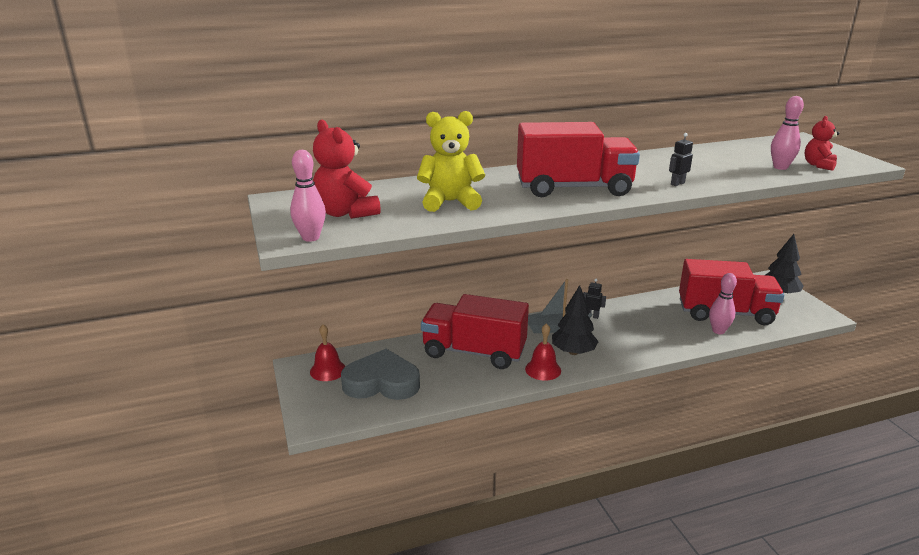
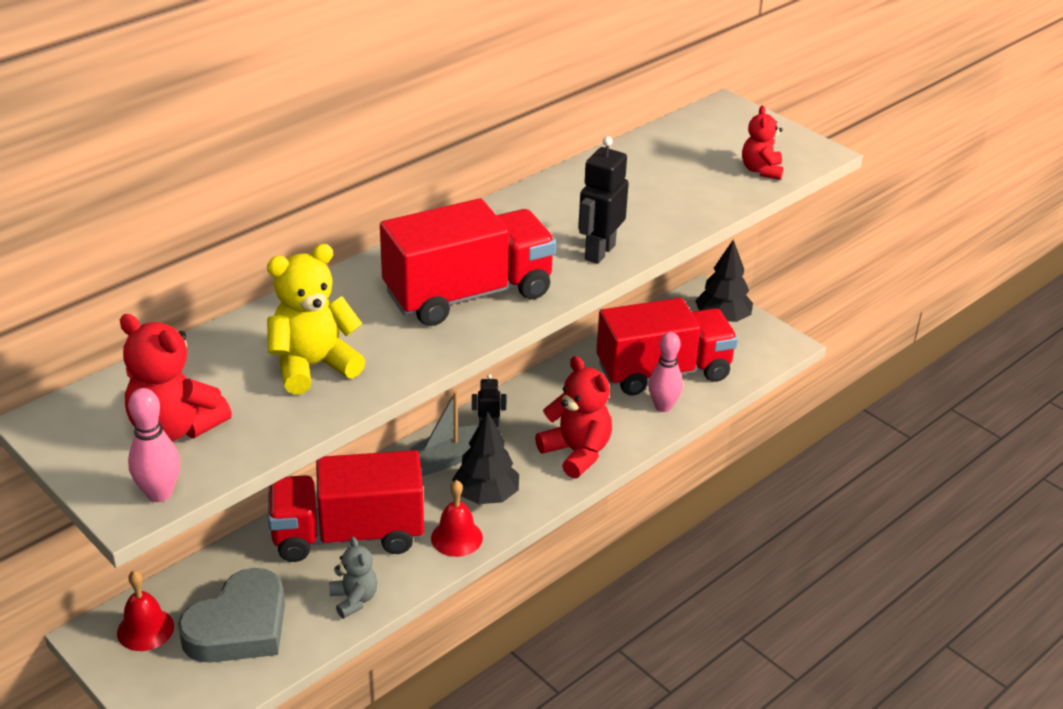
camera: 25 degrees left, 10 degrees up
(382, 382) = (239, 626): grey heart -> grey heart turned 150 degrees clockwise
(459, 386) = (354, 599): none -> grey teddy bear
(646, 343) = (576, 453): none -> red teddy bear
(677, 183) = (599, 252): black robot -> black robot, size x1.80
(780, 167) = (716, 185): pink bowling pin -> none

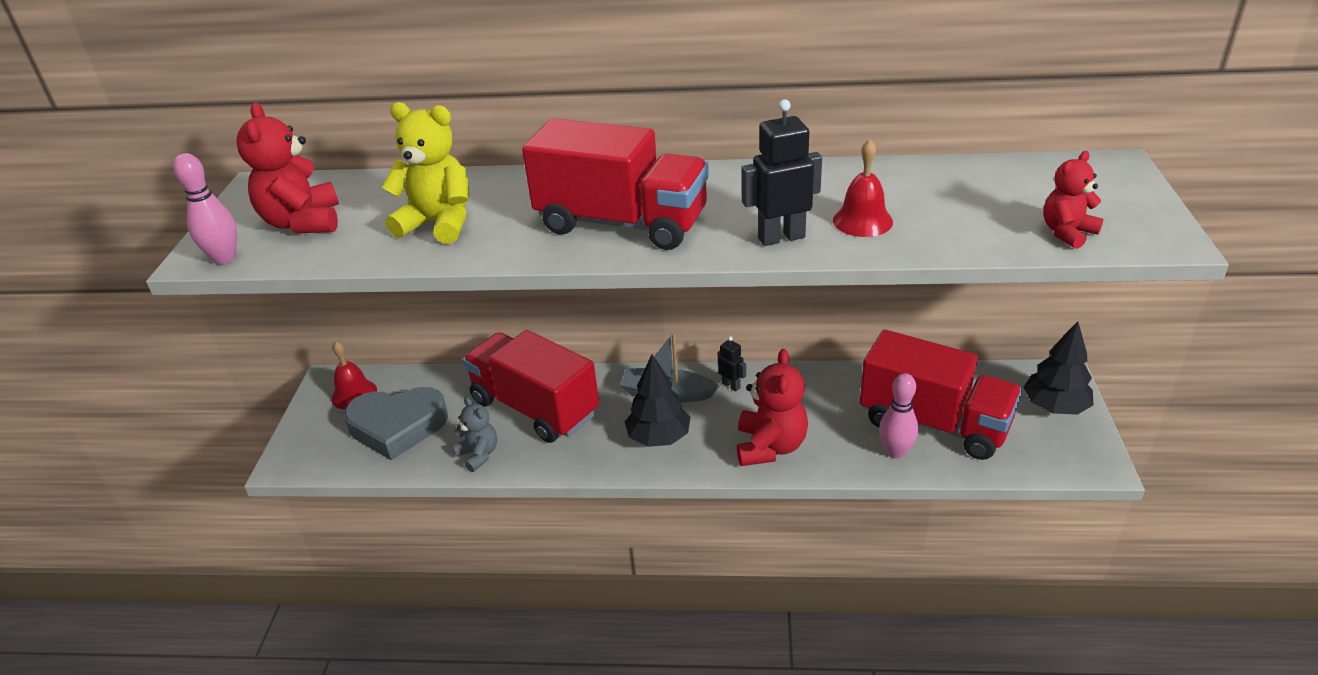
camera: 50 degrees right, 0 degrees up
(354, 599) = (479, 455): grey teddy bear -> grey teddy bear turned 60 degrees counterclockwise
(456, 537) = (598, 455): red bell -> red bell (862, 221)

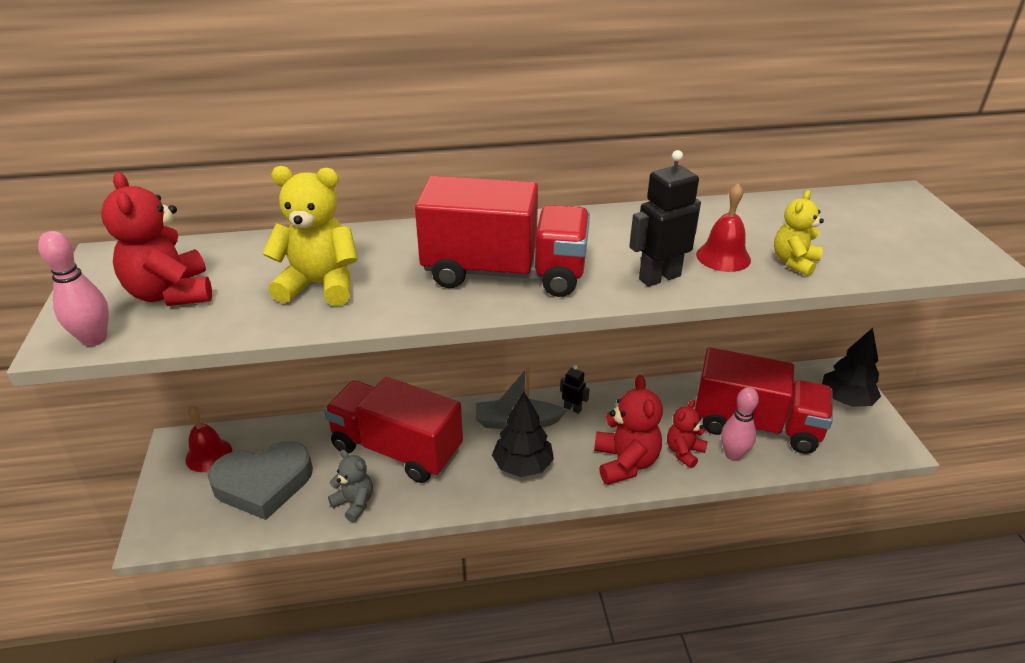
camera: 15 degrees left, 0 degrees up
(940, 231) = (794, 262): none -> yellow teddy bear
(1067, 233) = (897, 257): red teddy bear -> red teddy bear (684, 452)

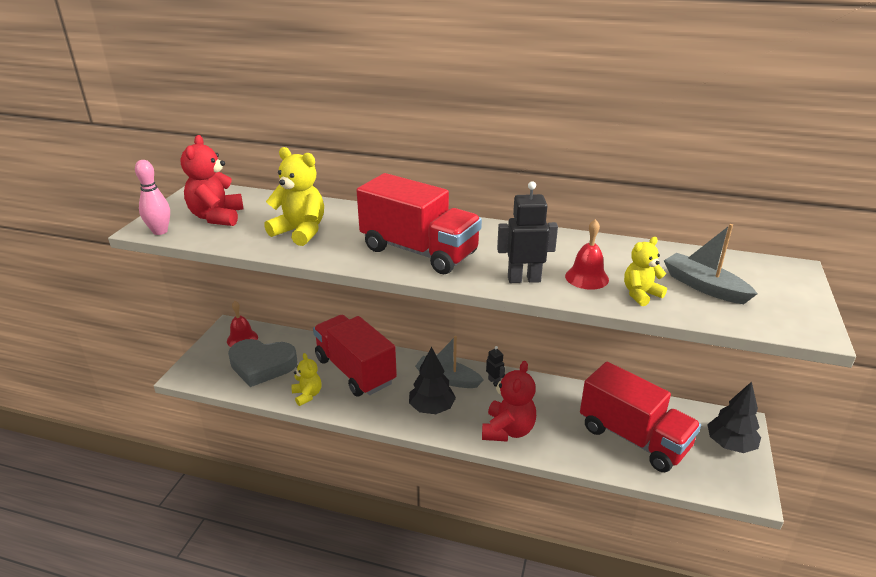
camera: 25 degrees right, 5 degrees down
(354, 503) = (307, 395): grey teddy bear -> yellow teddy bear
(684, 452) = (559, 438): red teddy bear -> none
(733, 455) = (598, 453): pink bowling pin -> none
(844, 236) = (704, 286): none -> grey boat

